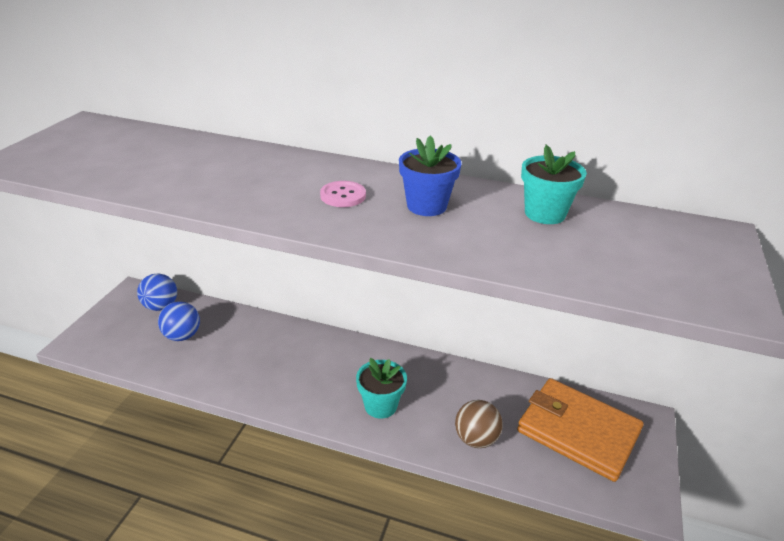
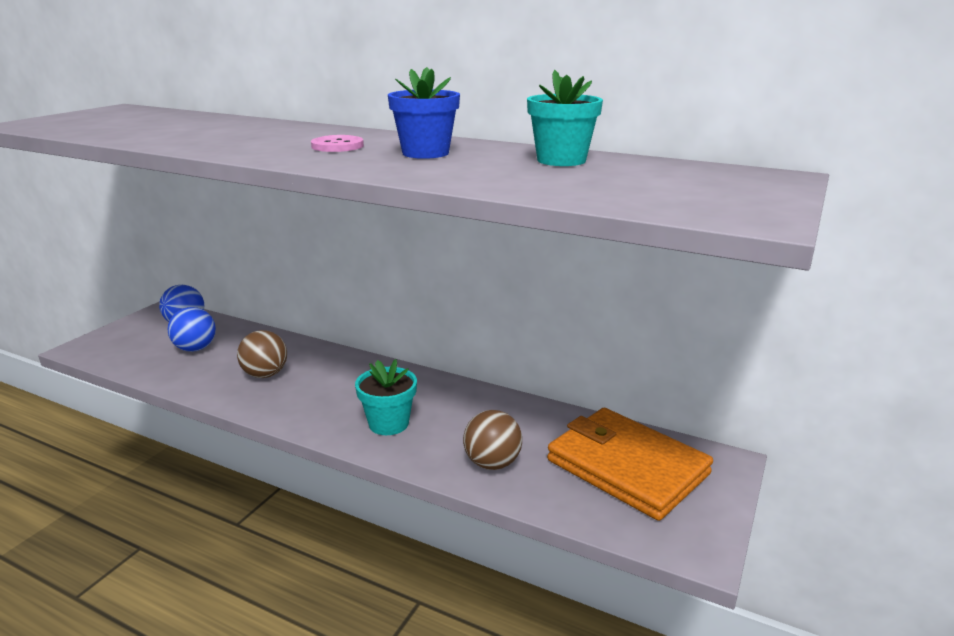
camera: 10 degrees right, 10 degrees down
(257, 361) = (265, 375): none -> brown ball

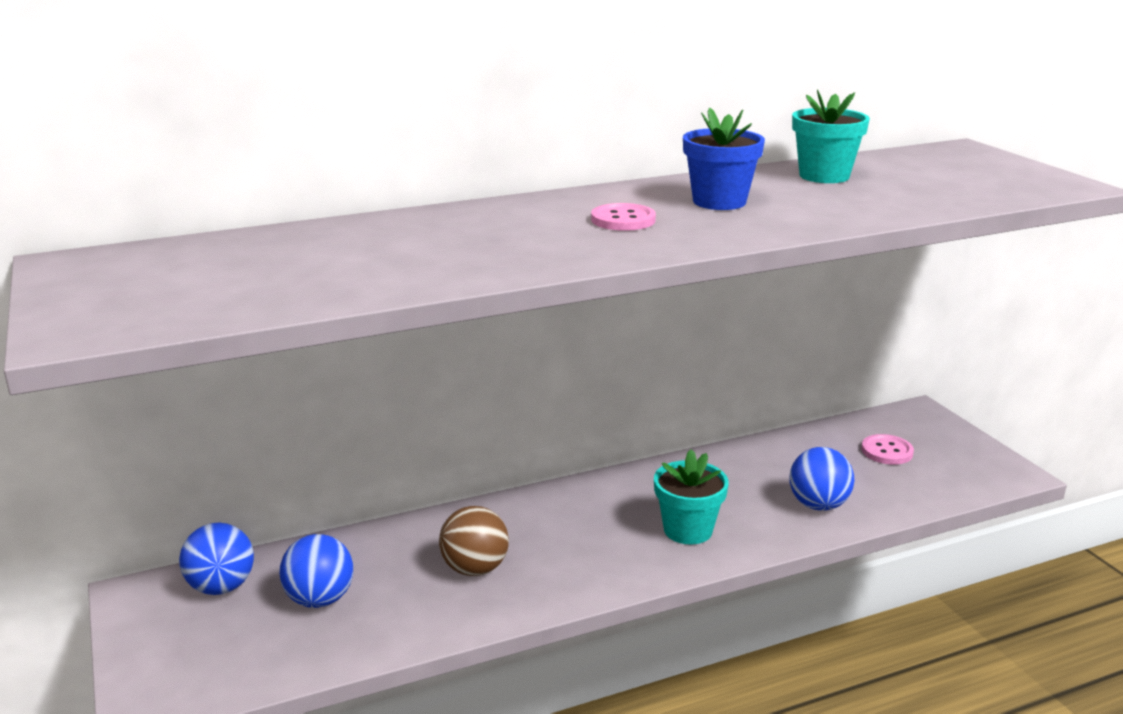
camera: 50 degrees left, 0 degrees up
(492, 463) = (818, 505): brown ball -> blue ball
(626, 467) = (887, 451): orange wallet -> pink button

